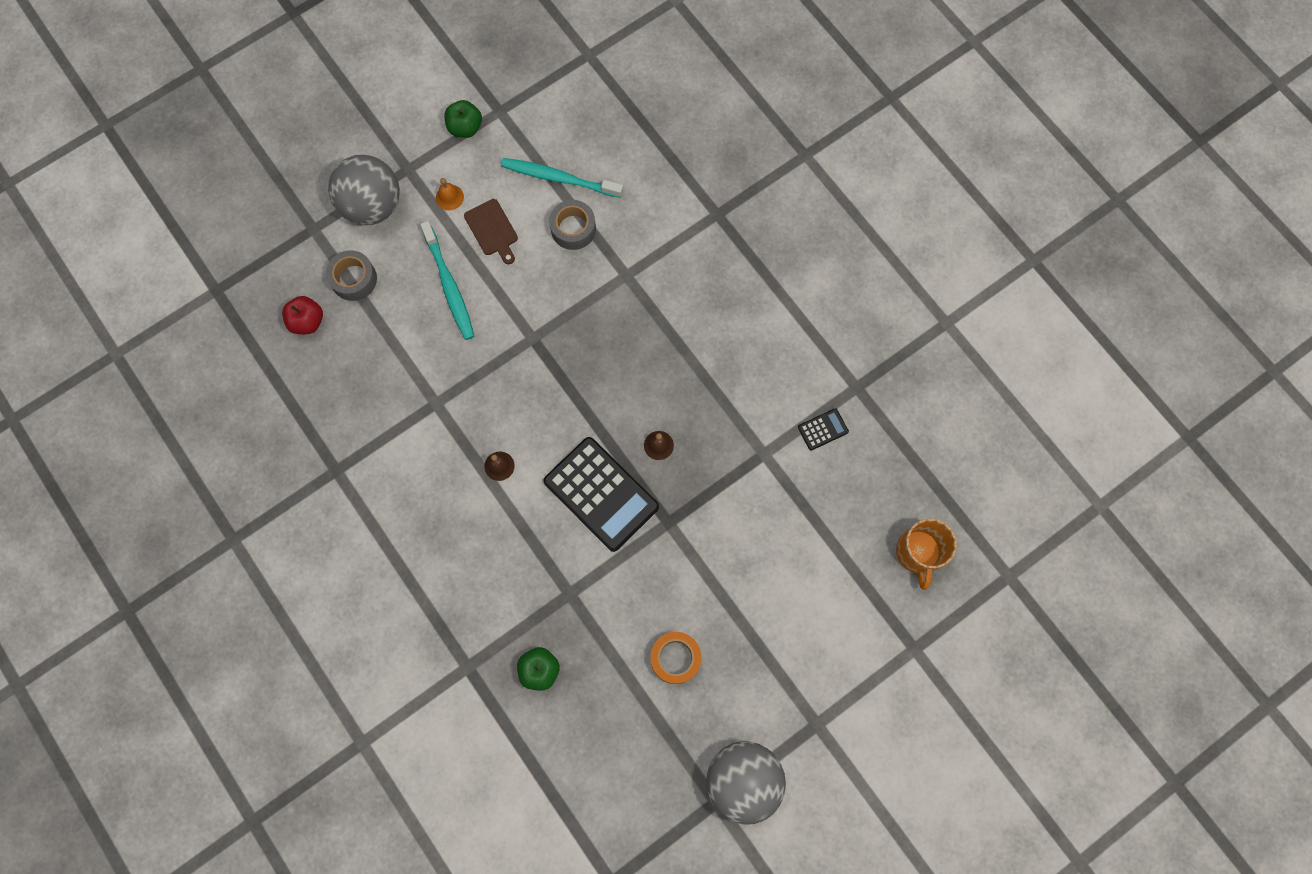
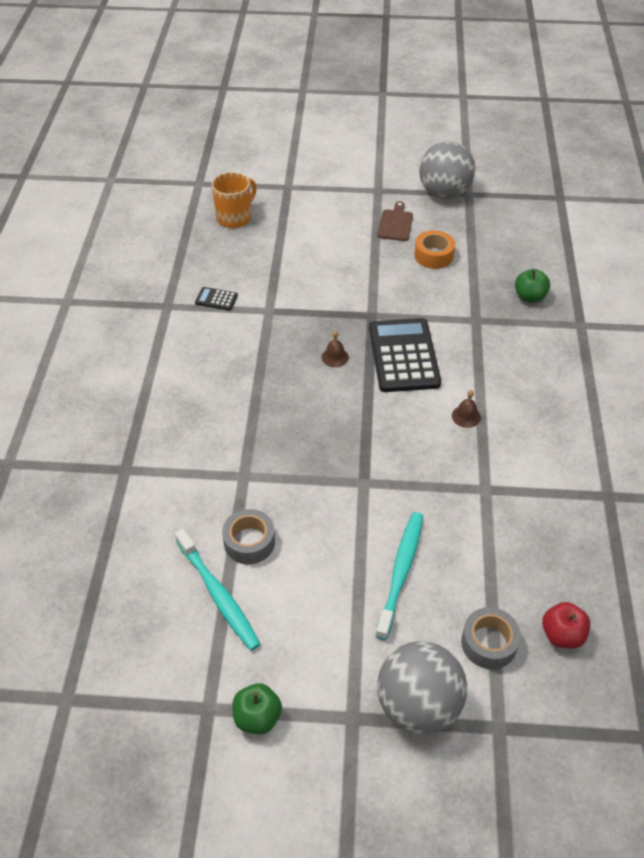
camera: 140 degrees left, 25 degrees down
(449, 197) = (334, 654): orange bell -> none
(492, 230) = (320, 593): brown cutting board -> brown cutting board (395, 224)

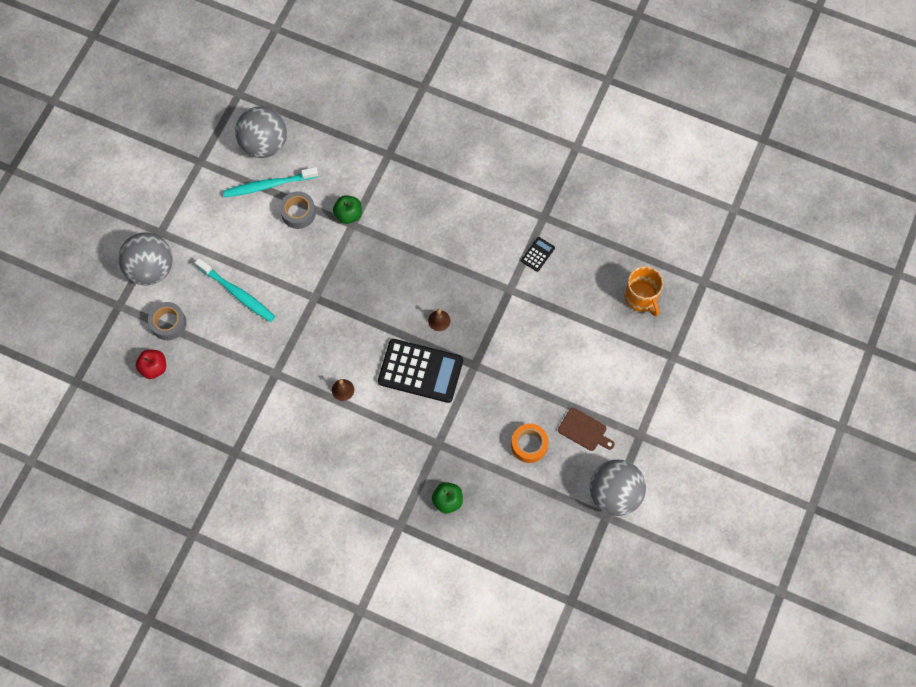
camera: 110 degrees right, 20 degrees up
(150, 626) = (264, 144): none -> grey ball
(257, 717) = (183, 184): green apple -> green apple (348, 214)

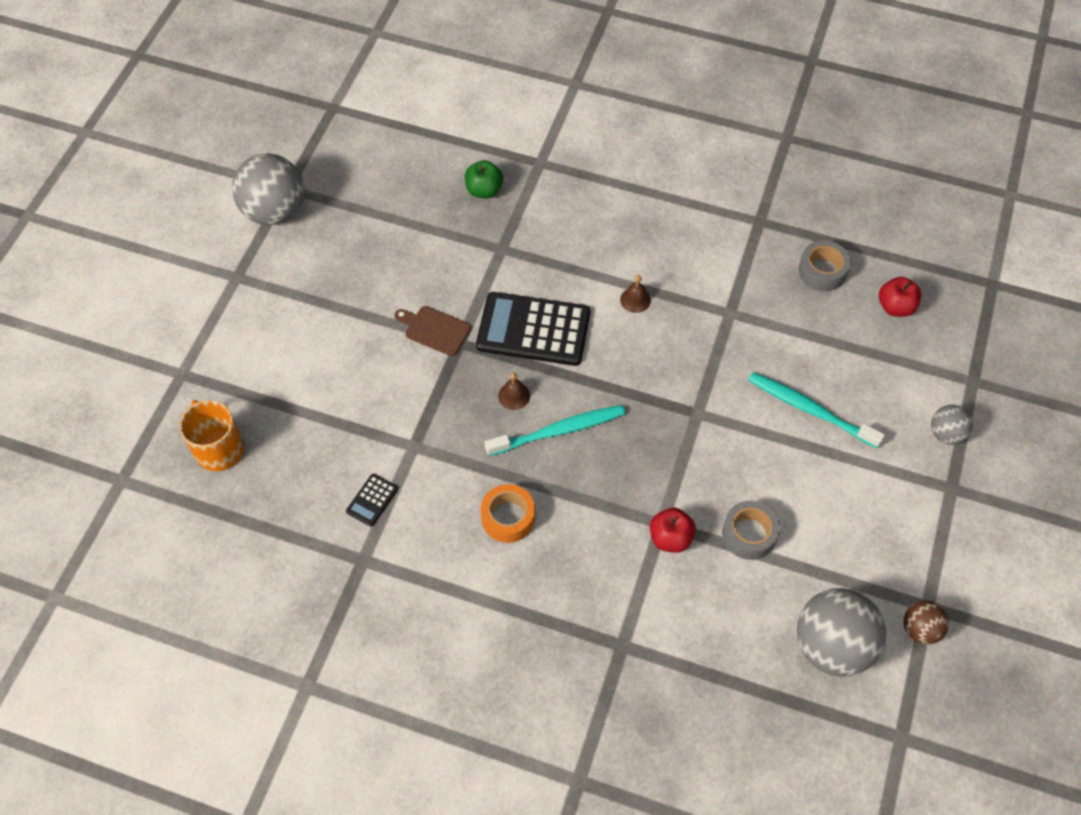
camera: 175 degrees right, 10 degrees down
(151, 269) = (946, 434): grey ball -> grey ball, size x0.51
(168, 323) = (895, 363): grey tape -> grey tape (822, 271)
(209, 149) = (920, 629): none -> brown ball
(268, 185) = (807, 575): turquoise toothbrush -> turquoise toothbrush (559, 430)
(348, 214) = (670, 538): green apple -> red apple
(529, 445) = (383, 255): orange tape -> orange tape (508, 518)
(584, 430) = (310, 276): brown cutting board -> brown cutting board (435, 330)

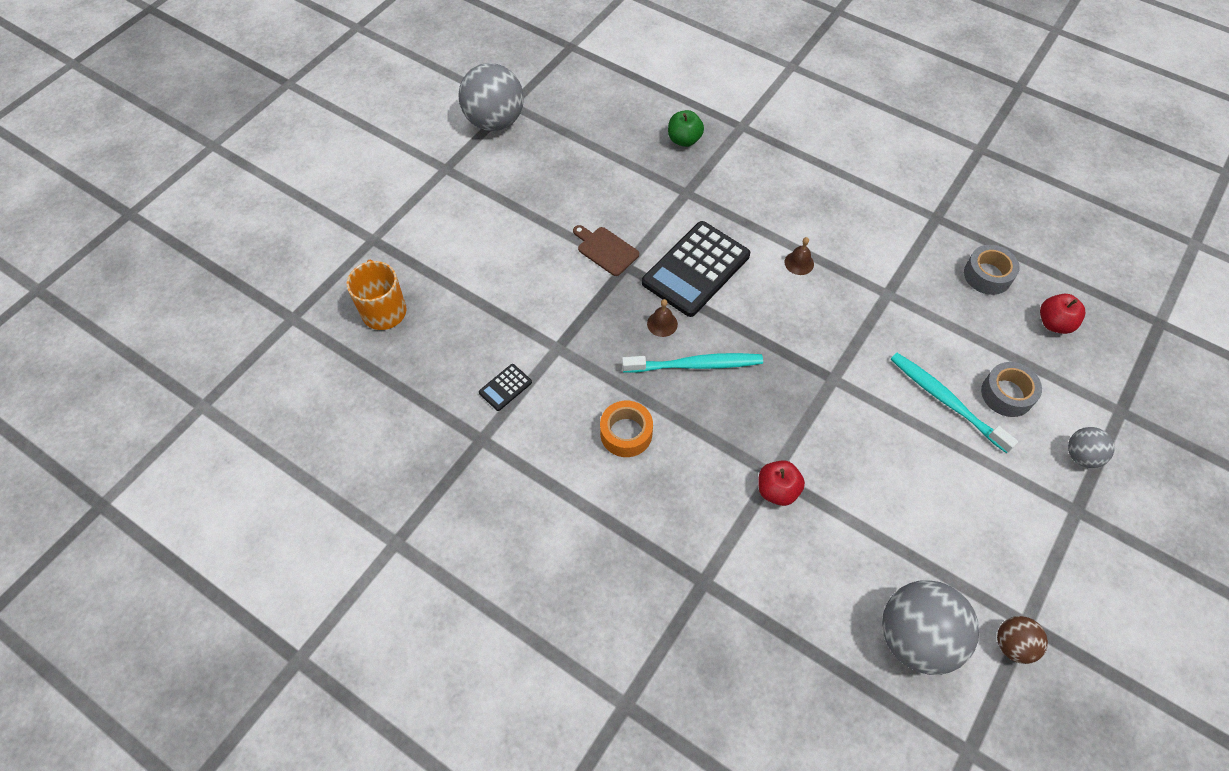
camera: 15 degrees right, 0 degrees up
(533, 330) = (696, 269): black calculator -> black calculator turned 75 degrees counterclockwise
(749, 534) = (856, 506): grey tape -> grey tape (1007, 394)

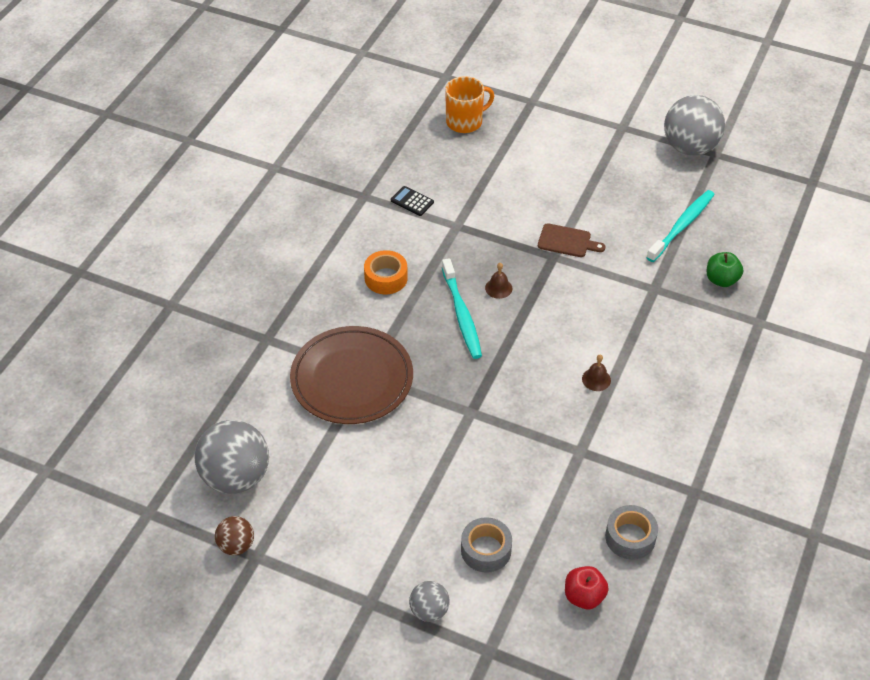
camera: 80 degrees right, 10 degrees down
(606, 250) = (567, 241): brown cutting board -> brown cutting board turned 75 degrees clockwise
(696, 269) = (565, 305): black calculator -> none
(777, 490) = (352, 379): red apple -> brown plate
(945, 400) = (467, 499): turquoise toothbrush -> turquoise toothbrush (682, 225)

